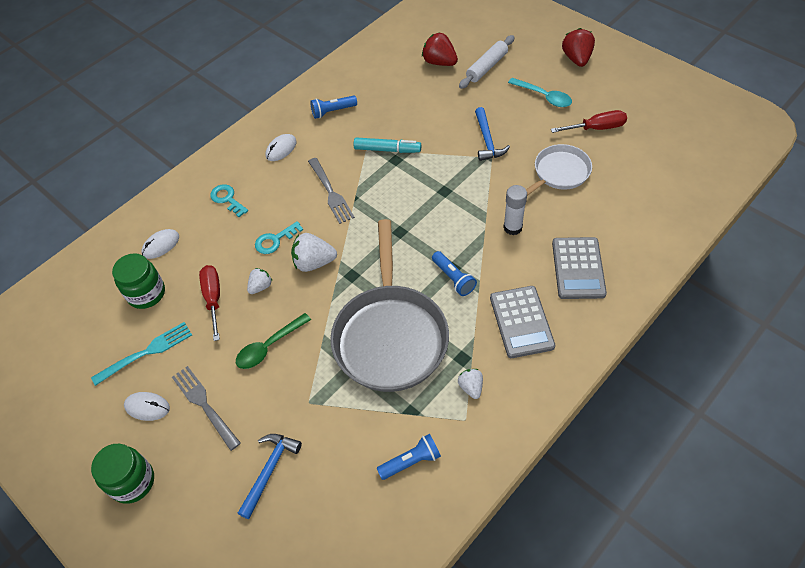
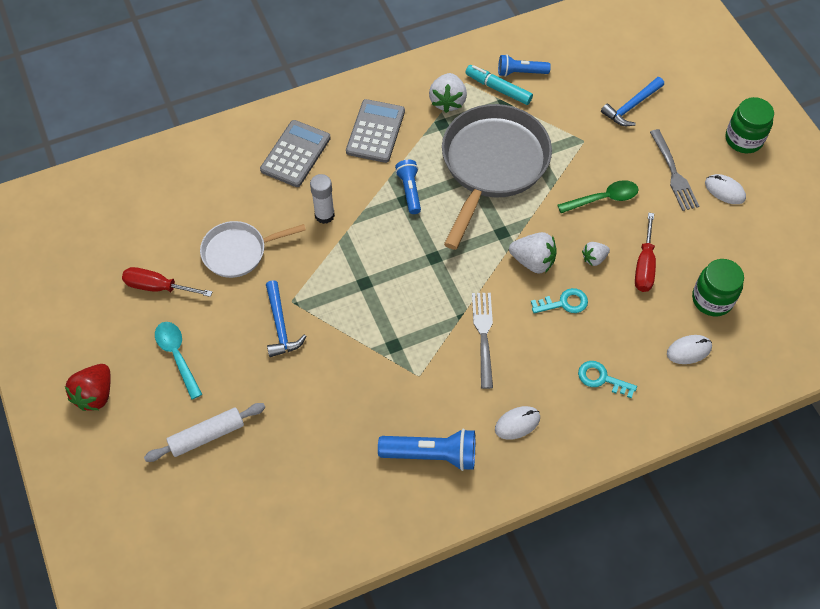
camera: 160 degrees left, 5 degrees up
(146, 352) = (719, 239): turquoise fork -> none
(227, 199) = (601, 379): turquoise key -> turquoise key turned 135 degrees clockwise
(332, 111) = (432, 454): blue flashlight -> blue flashlight, size x1.55
(387, 149) = (395, 364): turquoise marker -> turquoise marker (498, 89)
(439, 62) = (258, 474): red strawberry -> none
(471, 387) = (447, 101): white strawberry -> white strawberry, size x1.68
(487, 140) = (280, 325): blue hammer -> blue hammer turned 150 degrees clockwise

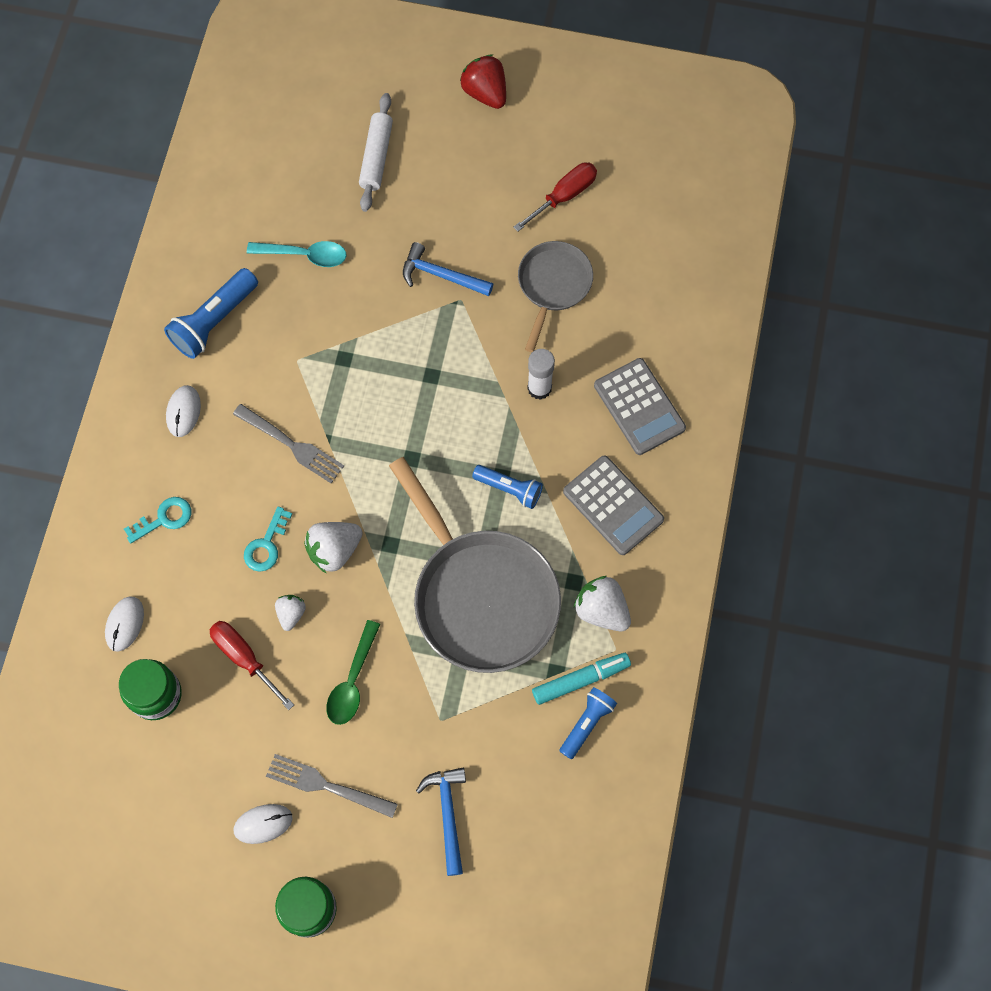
camera: 125 degrees right, 10 degrees up
(177, 356) = (475, 174): turquoise spoon -> turquoise spoon (305, 255)
(238, 252) = (553, 285): white pan -> grey pan

